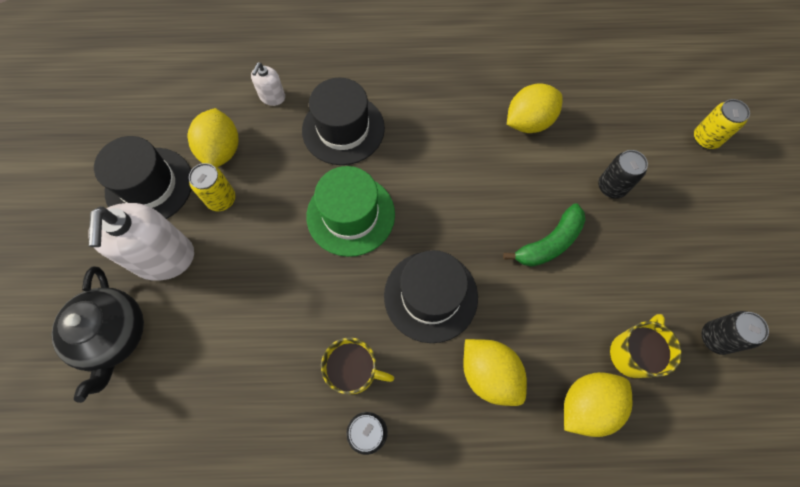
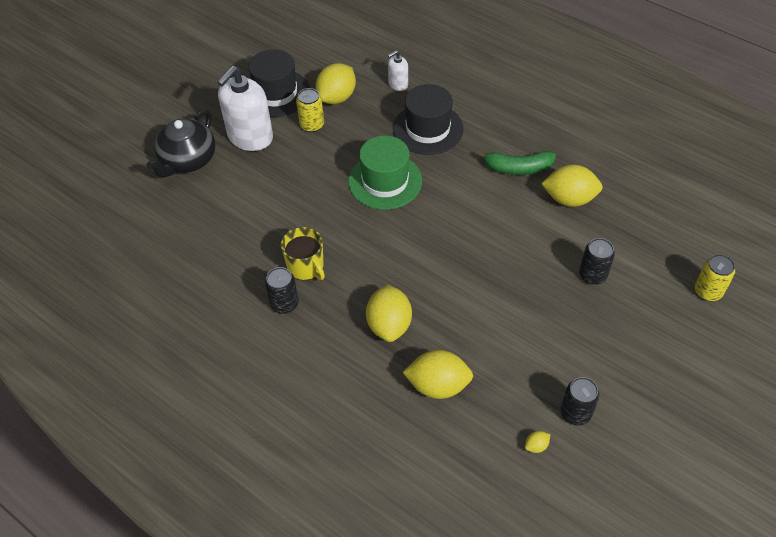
camera: 40 degrees right, 15 degrees down
(430, 296) = (393, 258): black hat -> none
(549, 243) = (507, 279): green banana -> green banana (517, 168)
(632, 353) = (501, 380): yellow mug -> none
(715, 399) = (536, 446): none -> yellow lemon

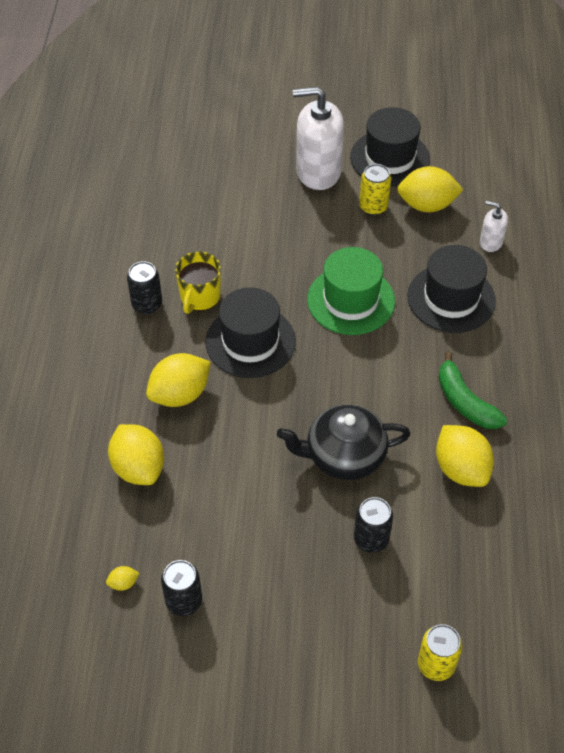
camera: 55 degrees right, 0 degrees up
(187, 160) = (253, 146): black teapot -> black teapot (344, 456)
(374, 257) = (250, 341): none -> black hat
(536, 446) = (123, 583): yellow lemon -> yellow lemon turned 45 degrees counterclockwise

